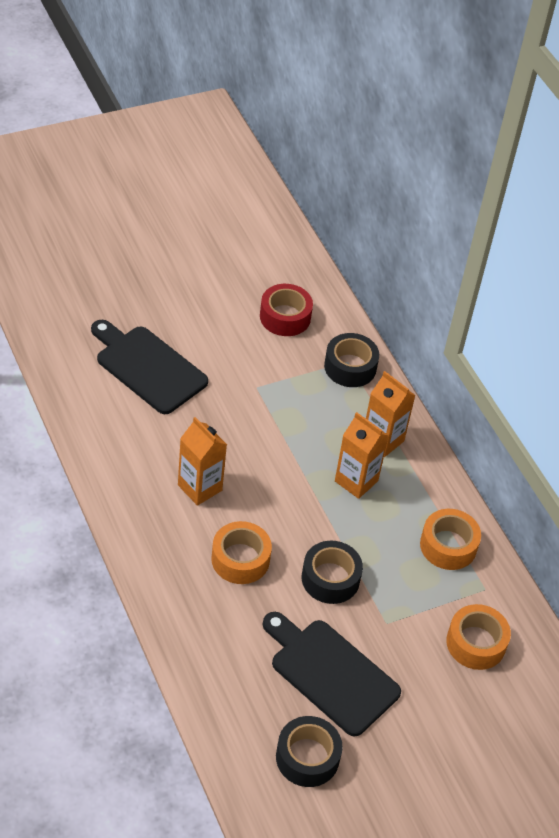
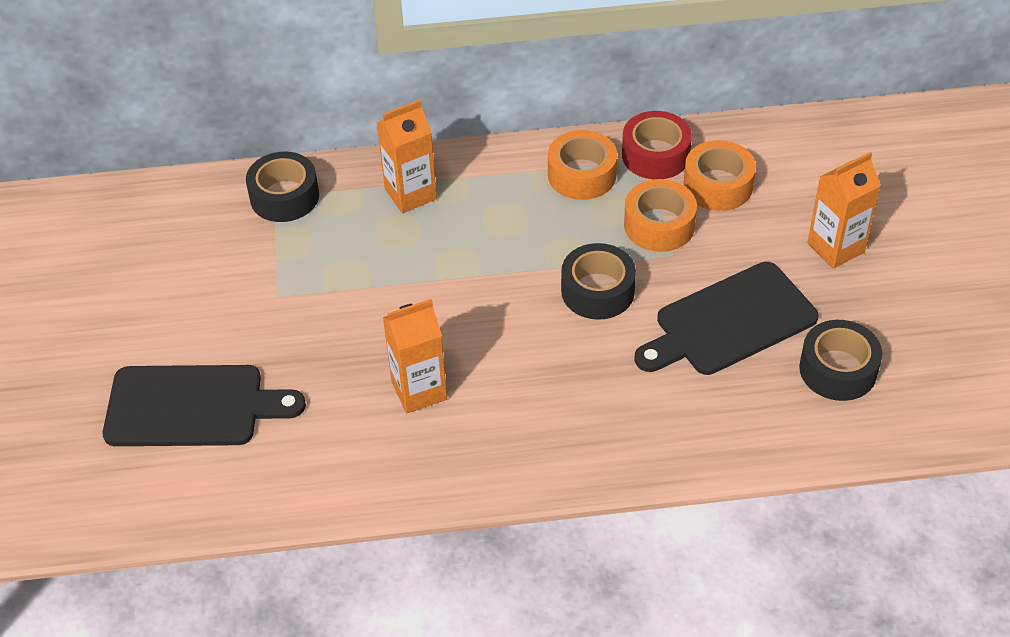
camera: 65 degrees left, 0 degrees up
(148, 367) = (192, 406): black cutting board -> black cutting board turned 150 degrees counterclockwise
(240, 559) = (544, 372): orange tape -> orange tape (659, 225)
(285, 317) = (172, 240): red tape -> red tape (655, 155)
(356, 481) = (462, 233): orange carton -> orange carton (835, 248)

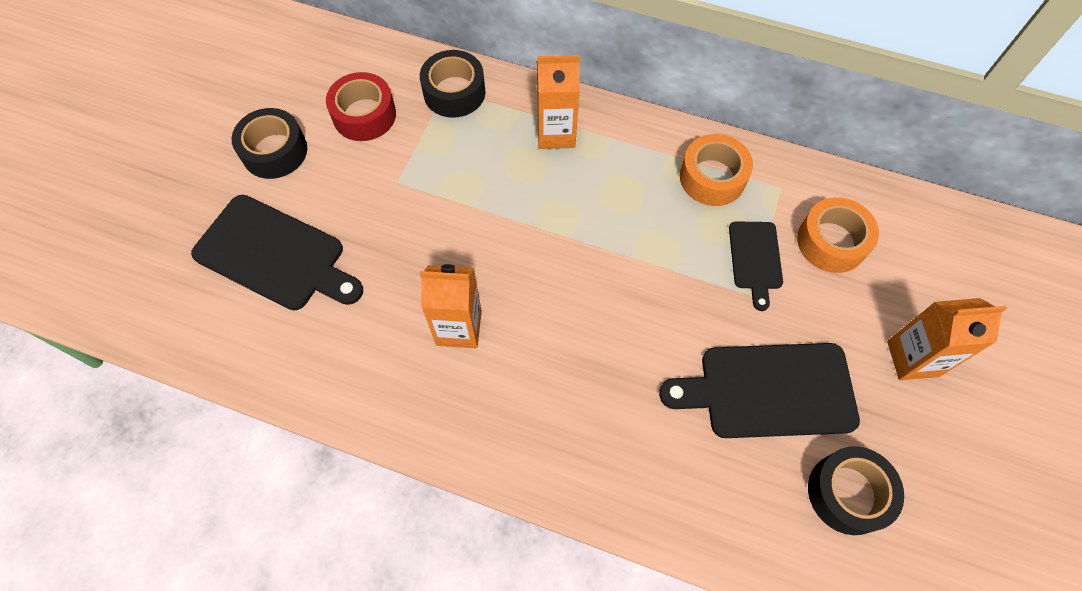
camera: 25 degrees right, 15 degrees up
(597, 291) = (664, 301): black tape -> black tape (274, 151)
(655, 155) = (789, 186): red tape -> red tape (364, 115)
(659, 225) = (755, 259): orange tape -> black cutting board

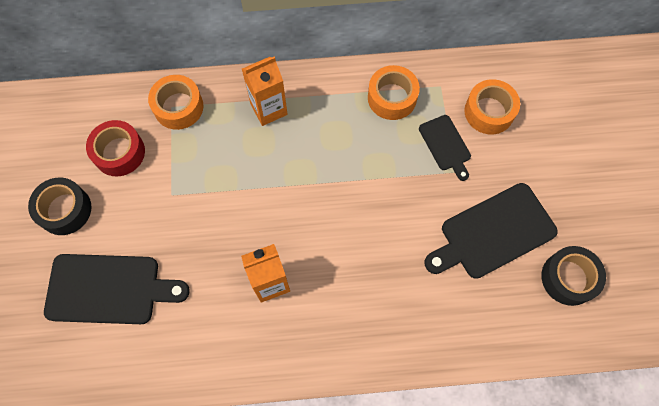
camera: 25 degrees left, 5 degrees up
(454, 92) = (178, 107): black tape -> orange tape
(912, 358) = (571, 171): orange carton -> none

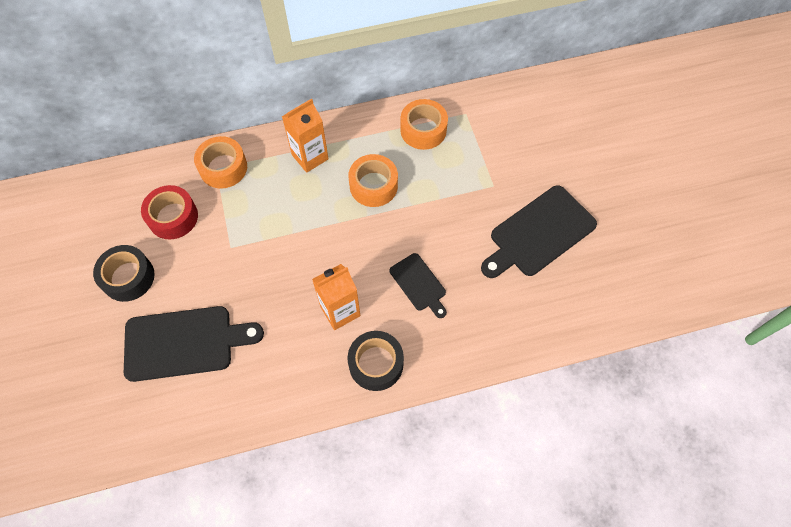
camera: 10 degrees left, 5 degrees down
(446, 145) = (480, 164): black cutting board -> black cutting board (419, 284)
(489, 112) = (514, 129): orange tape -> orange tape (373, 186)
(568, 278) = (615, 262): black tape -> black tape (376, 364)

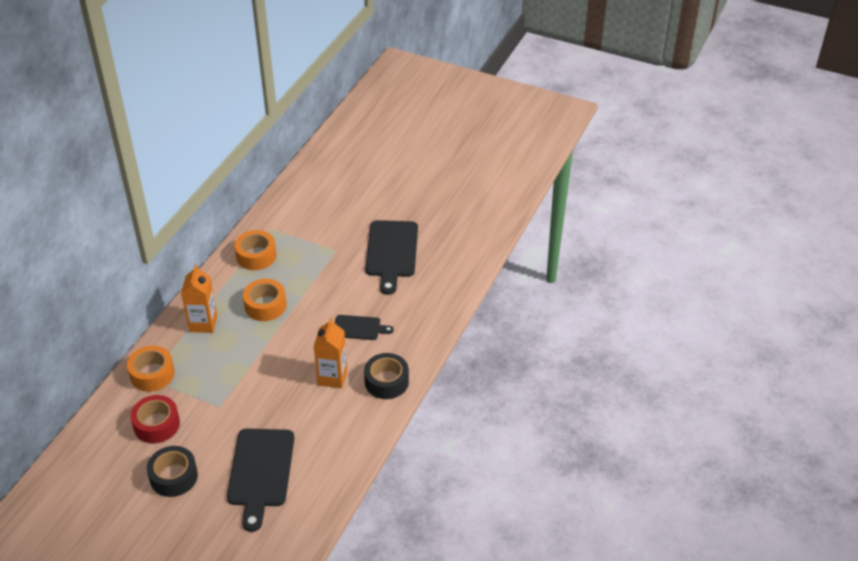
camera: 50 degrees left, 20 degrees down
(184, 342) = (261, 472): black cutting board -> black cutting board turned 150 degrees clockwise

